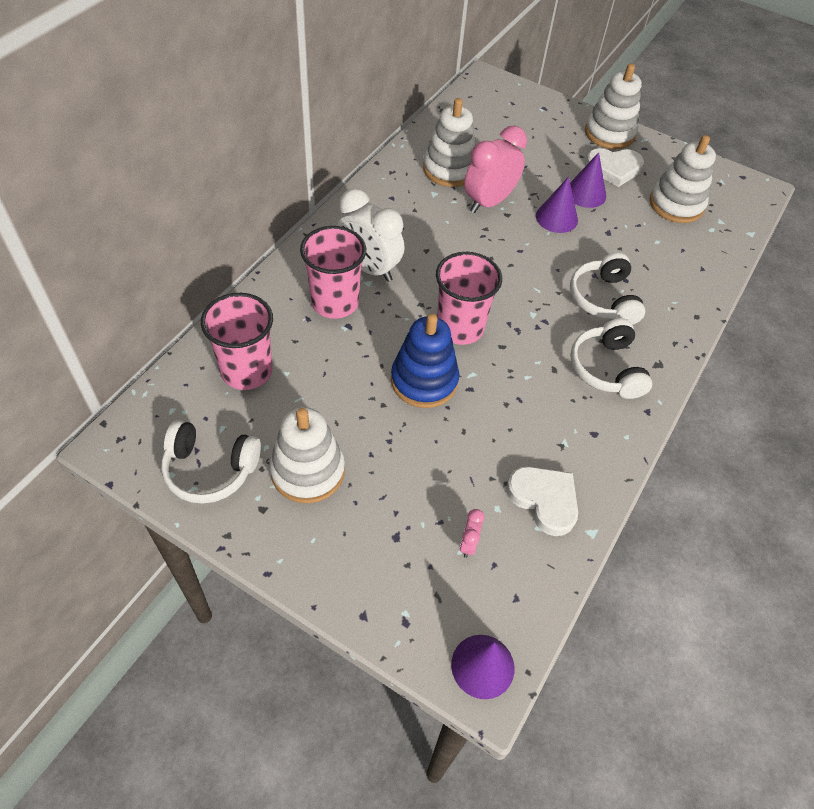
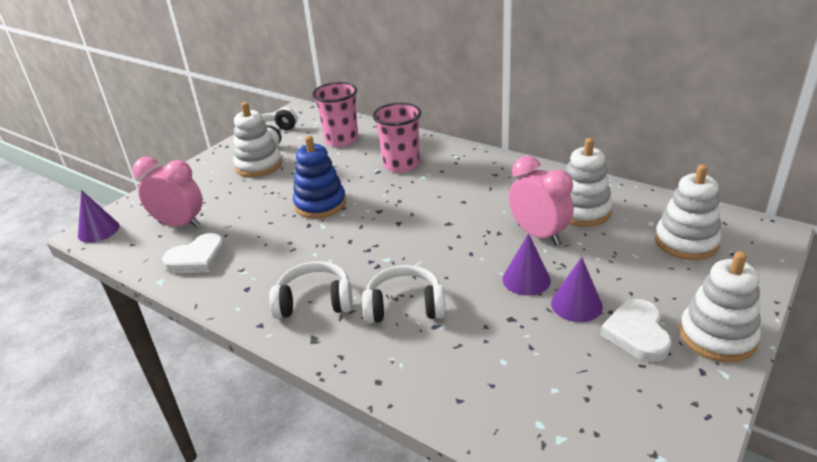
camera: 100 degrees right, 20 degrees down
(369, 268) = (438, 176): white clock -> none
(460, 327) = (372, 219): pink cup -> none
(468, 544) = (180, 225): pink clock -> pink clock, size x2.28
(676, 204) = (582, 390): white stacking toy -> white stacking toy (686, 242)

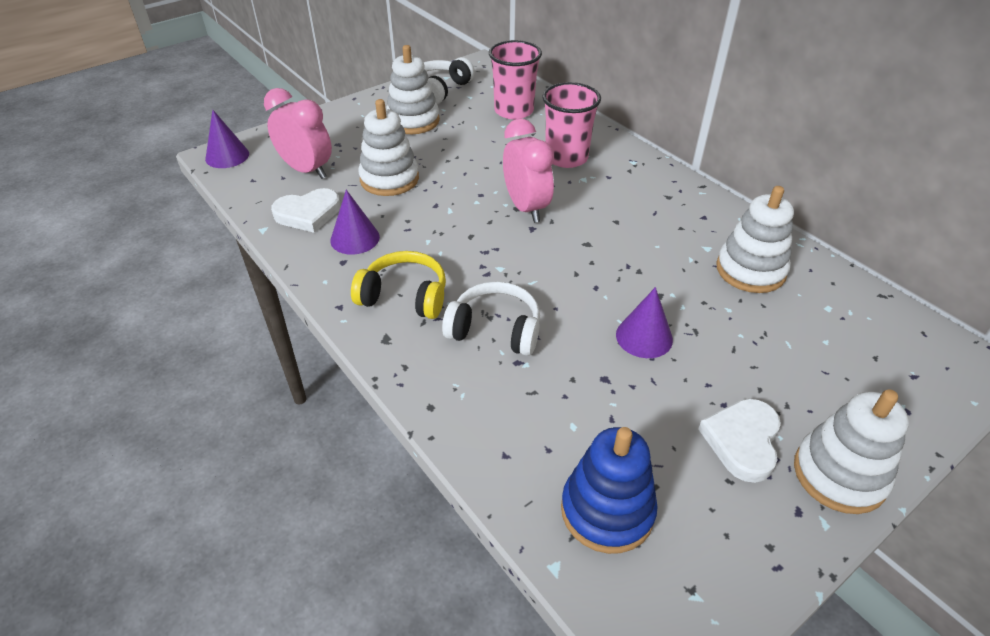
camera: 15 degrees right, 10 degrees up
(315, 301) = (404, 296): white headphones -> yellow headphones
(320, 204) = (458, 184): blue stacking toy -> blue stacking toy (607, 511)
(538, 235) = (684, 286): pink clock -> pink clock (526, 208)
(576, 304) = (688, 384): purple cone -> purple cone (355, 238)
(686, 242) = (860, 344): white stacking toy -> white stacking toy (389, 179)

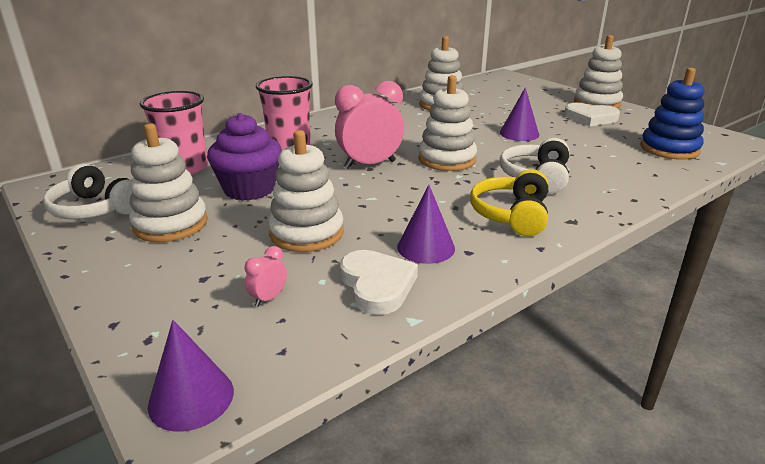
camera: 90 degrees left, 15 degrees down
(306, 170) = (268, 298): pink clock -> pink clock, size x0.44
(470, 146) = (249, 189): none -> purple cupcake
(543, 262) = (447, 159): none -> white stacking toy

